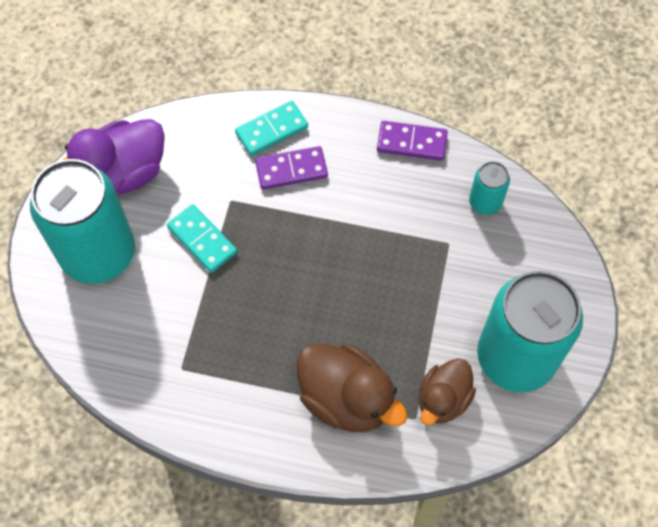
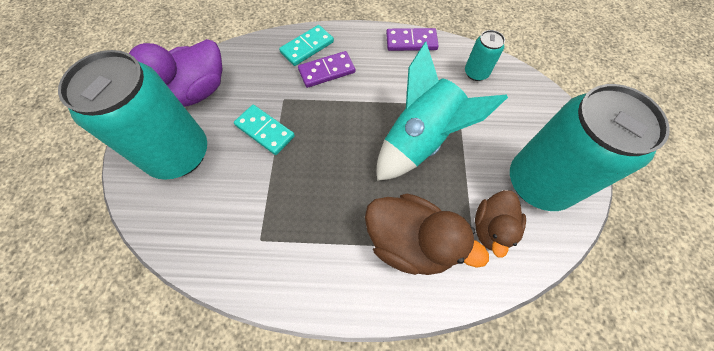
camera: 10 degrees left, 0 degrees up
(388, 282) = (420, 140): none -> turquoise rocket

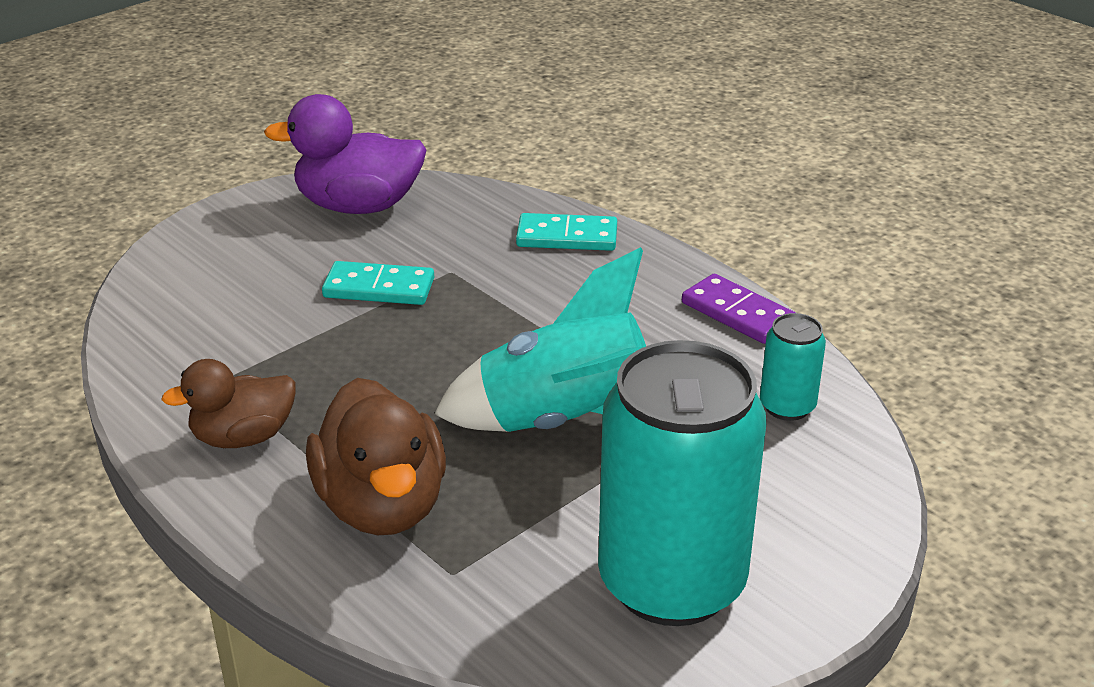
camera: 45 degrees right, 30 degrees down
(179, 154) = (254, 252): turquoise can -> none
(265, 131) = (379, 288): turquoise domino -> turquoise domino turned 75 degrees counterclockwise
(327, 71) = (553, 276): purple domino -> none
(491, 228) = (513, 573): brown duck -> brown duck (243, 437)

